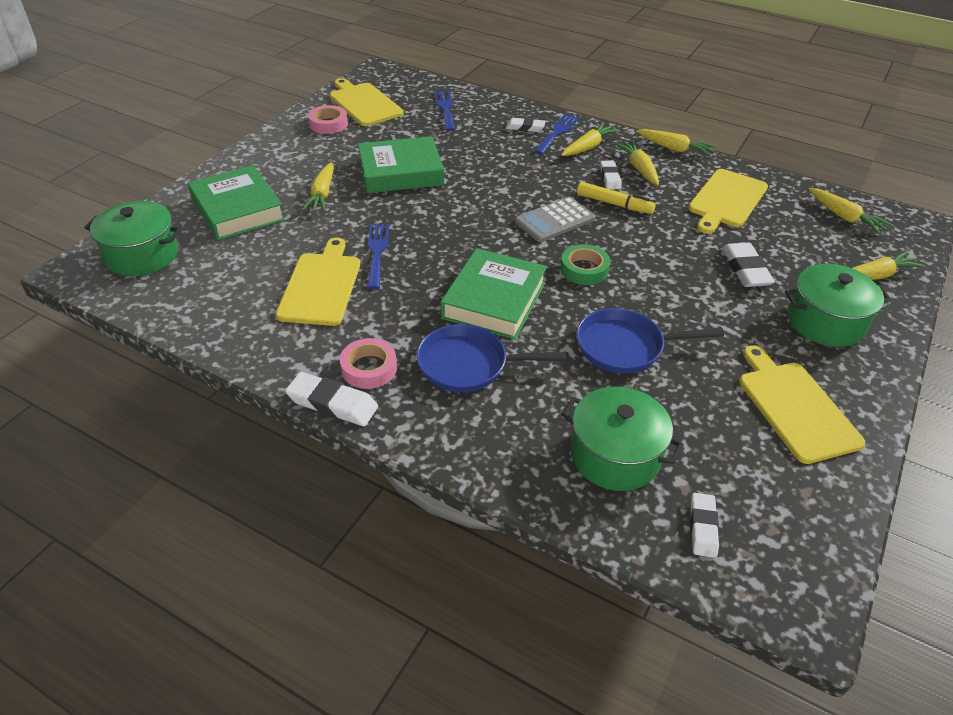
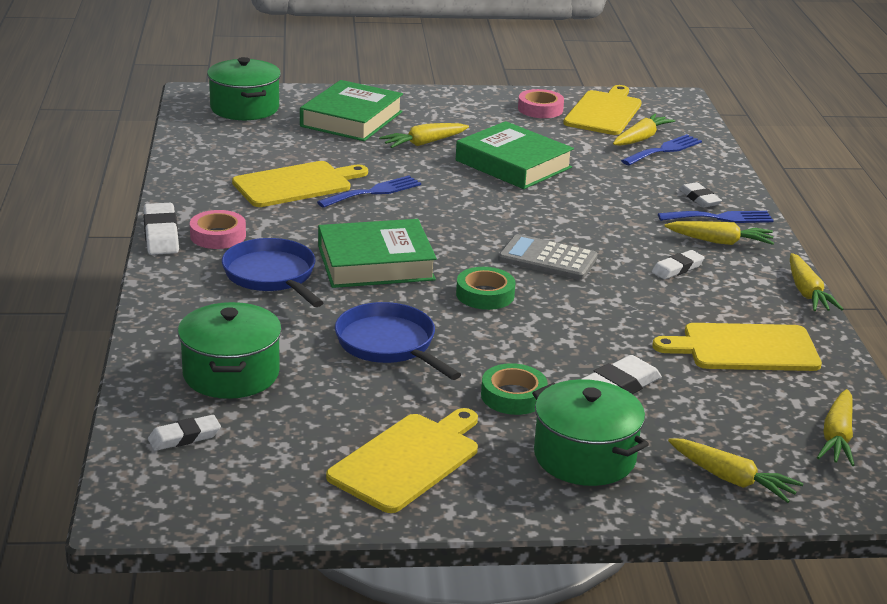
camera: 55 degrees right, 15 degrees down
(614, 204) = (628, 283): yellow marker -> none
(638, 168) = (725, 280): yellow carrot -> yellow carrot (641, 138)
(733, 318) = (513, 396): none -> green tape

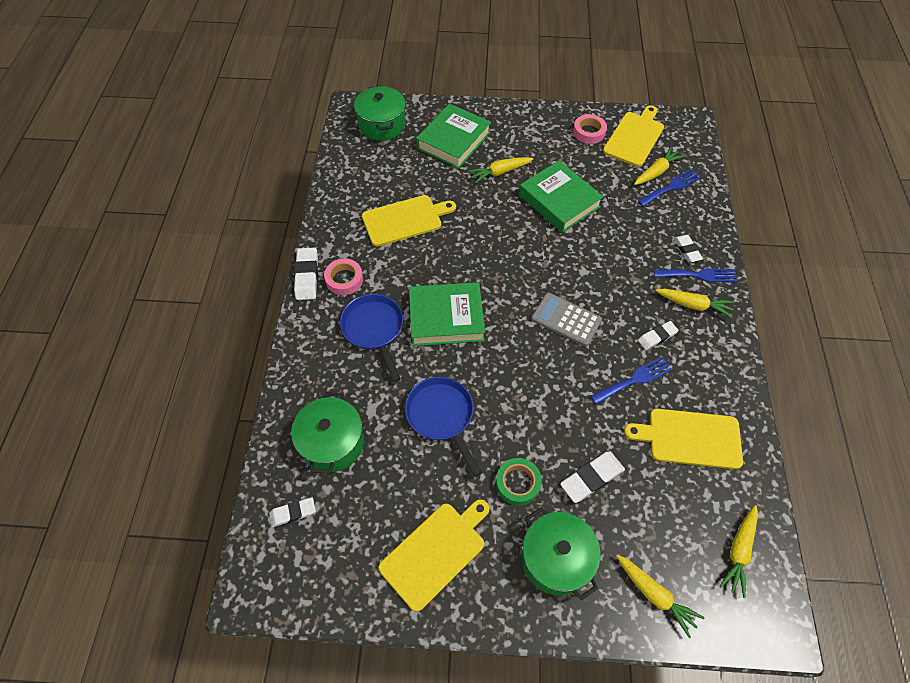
camera: 10 degrees right, 30 degrees up
(374, 192) = (457, 231): blue fork -> blue fork (634, 380)
(485, 294) = (516, 360): green tape -> none
(807, 293) = (747, 372): yellow carrot -> none

